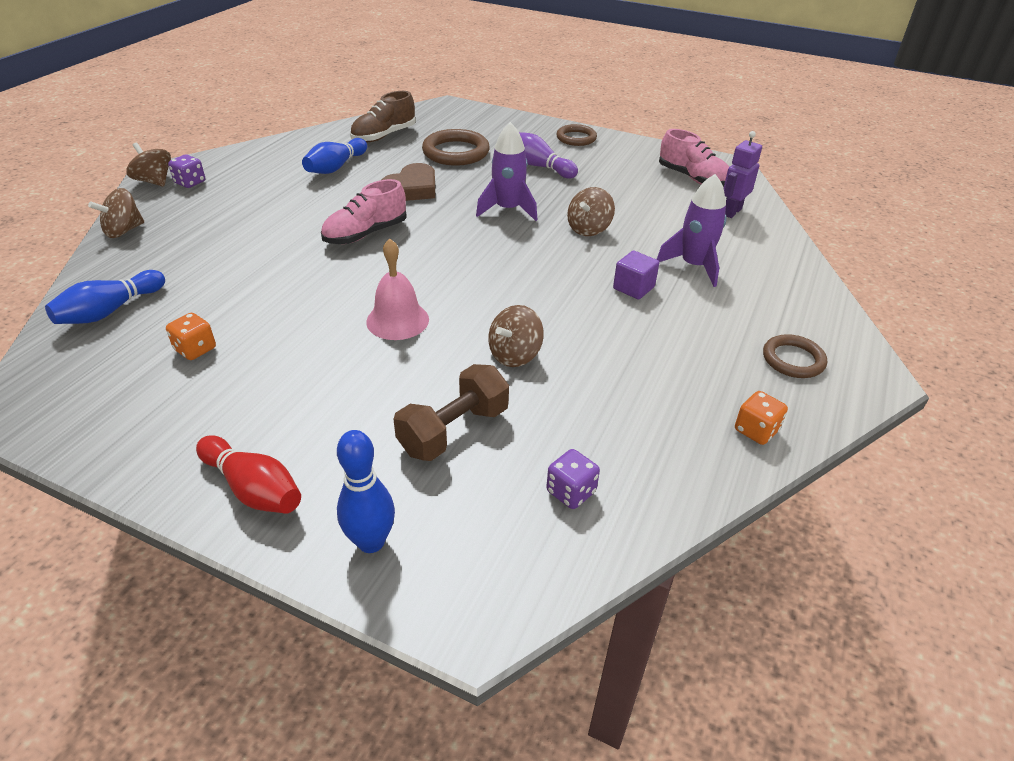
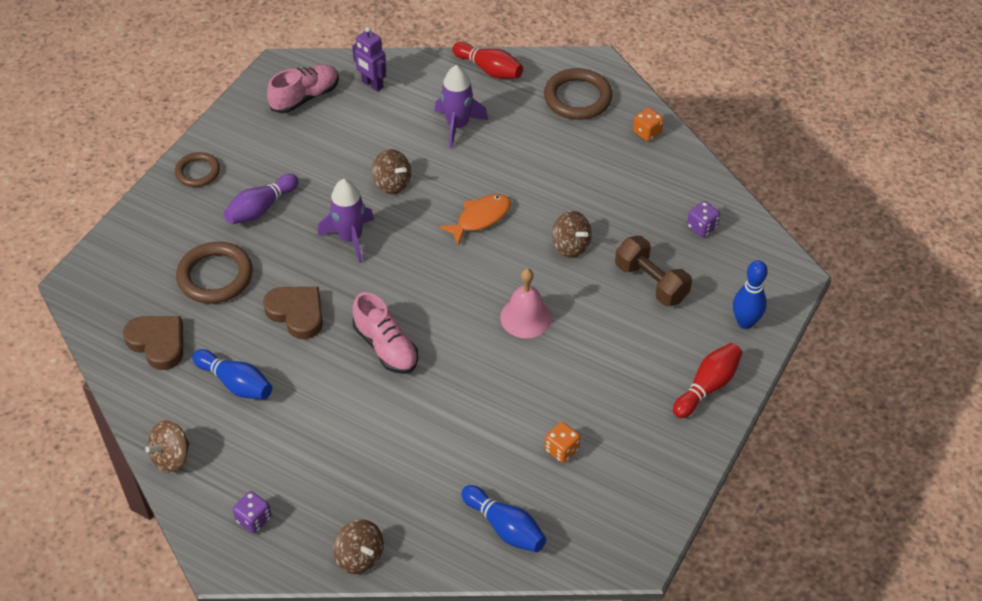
camera: 85 degrees left, 10 degrees up
(154, 181) = (245, 557): brown spinning top -> brown spinning top (171, 457)
(384, 136) = (158, 343): brown shoe -> brown heart
(549, 285) = (480, 218): none -> orange fish
(633, 288) = (487, 167): purple cube -> none
(793, 360) = (577, 98): brown ring -> brown ring, size x1.59
(803, 286) = (489, 69): none -> red bowling pin

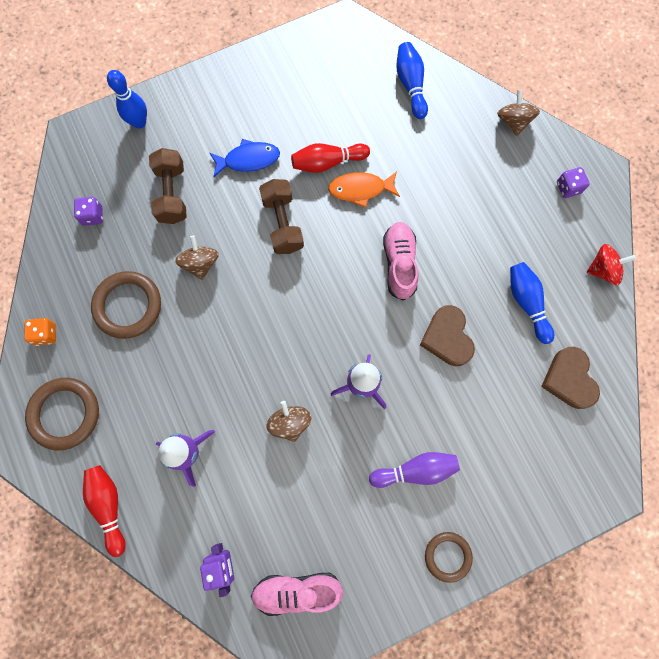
camera: 145 degrees left, 25 degrees up
(171, 457) = (603, 270): brown spinning top -> red spinning top
(215, 276) = (492, 419): brown ring -> brown ring (128, 306)
(480, 218) = (246, 336): orange fish -> orange fish (360, 189)
(526, 317) = (283, 223): pink bell -> brown dumbbell
(561, 449) = (337, 112): orange dice -> none
(609, 351) = (248, 160): none -> blue fish
(707, 387) = (208, 94): red bowling pin -> red bowling pin (327, 162)

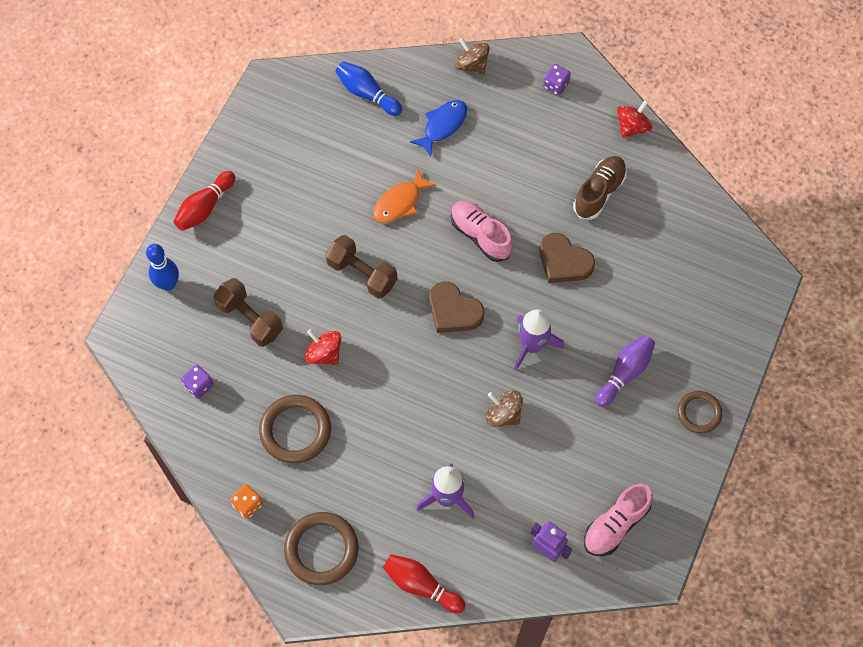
camera: 40 degrees left, 10 degrees down
(200, 263) = (324, 353): brown spinning top -> red spinning top
(248, 160) = (288, 246): blue fish -> blue fish (443, 126)
(327, 162) = (355, 201): red bowling pin -> red bowling pin (205, 207)
(527, 303) = (599, 192): blue bowling pin -> brown shoe
(569, 379) = (675, 223): brown heart -> brown heart (453, 311)

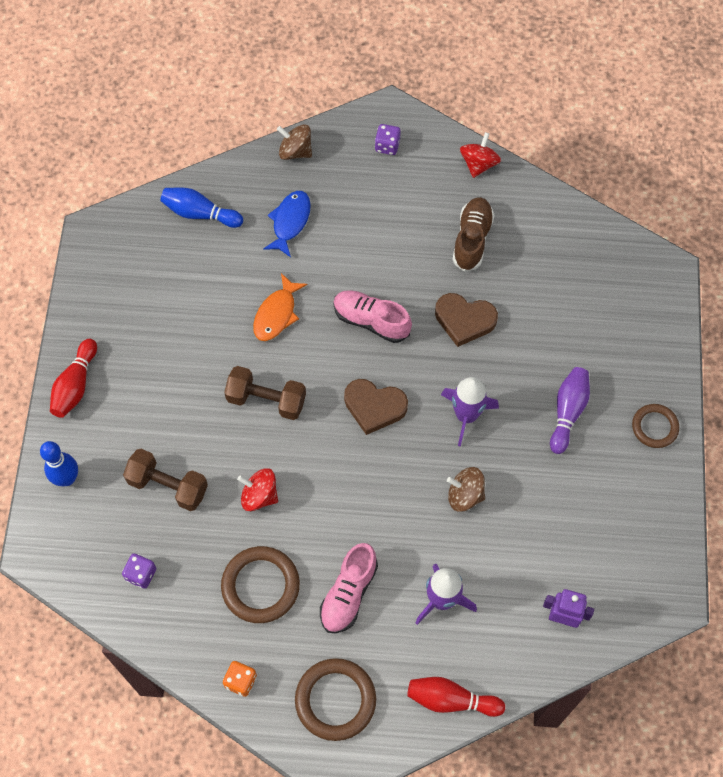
camera: 20 degrees left, 0 degrees up
(615, 525) = (618, 567): pink shoe -> pink shoe (348, 593)

